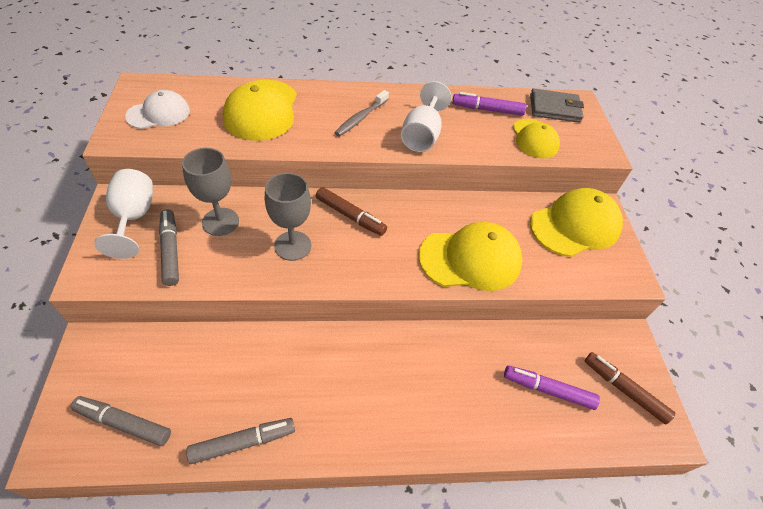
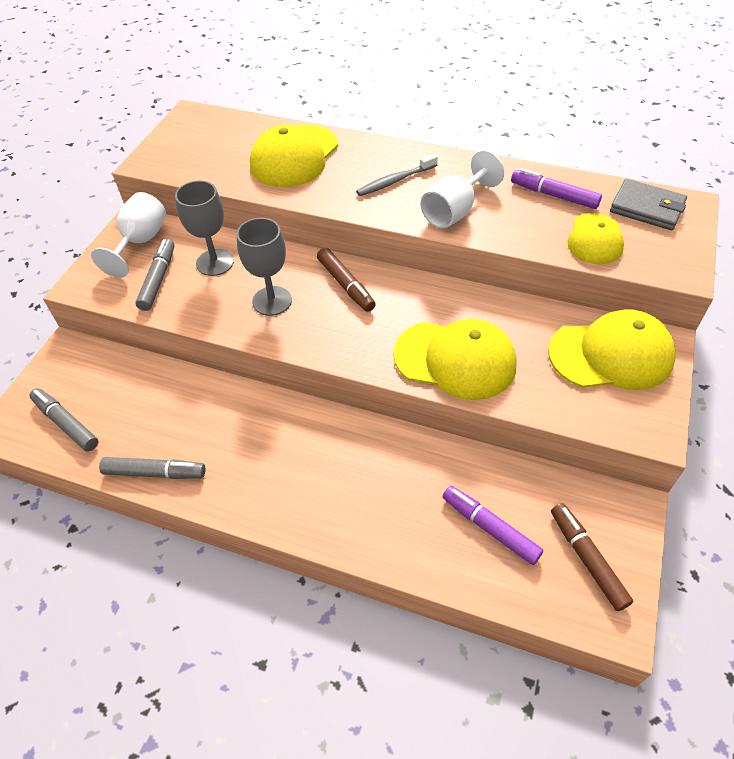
camera: 30 degrees right, 0 degrees up
(158, 113) = (195, 145): white cap -> none

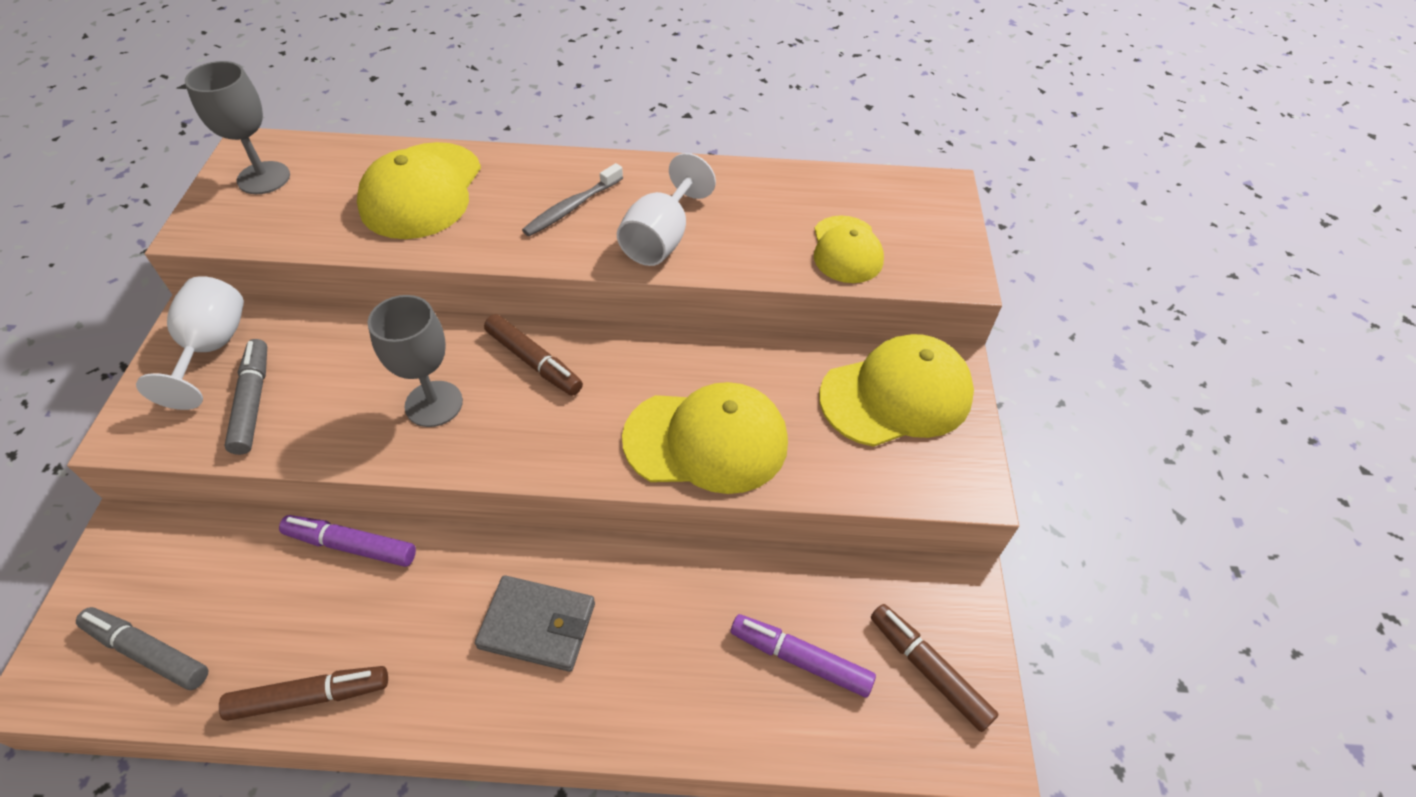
camera: 20 degrees left, 0 degrees up
(155, 473) = (310, 696): grey marker -> brown marker
(215, 262) = (335, 361): grey goblet -> grey goblet (264, 178)
(554, 195) = (781, 199): purple marker -> purple marker (351, 545)
(646, 208) = (896, 200): grey wallet -> grey wallet (537, 625)

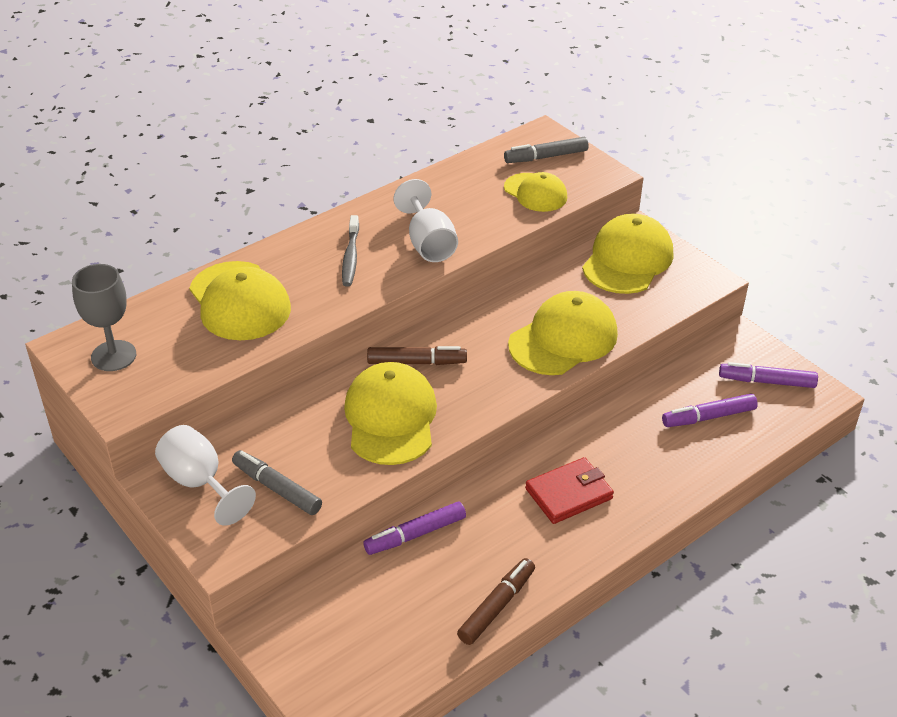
camera: 40 degrees left, 10 degrees down
(148, 652) = (374, 660): grey marker -> grey marker (546, 157)
(434, 404) = (390, 418): grey goblet -> yellow cap
(537, 625) = (569, 494): grey wallet -> red wallet
(928, 670) = (766, 381): brown marker -> purple marker

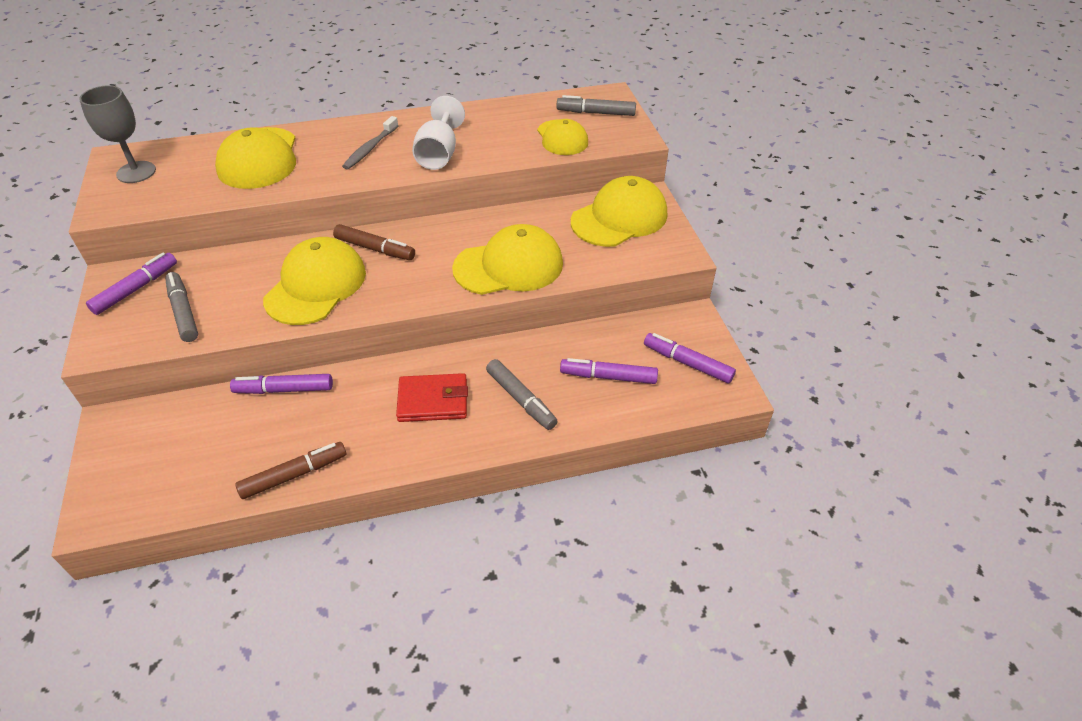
camera: 25 degrees right, 5 degrees up
(200, 483) = (136, 289): white goblet -> purple marker
(648, 464) = (521, 399): none -> grey marker

